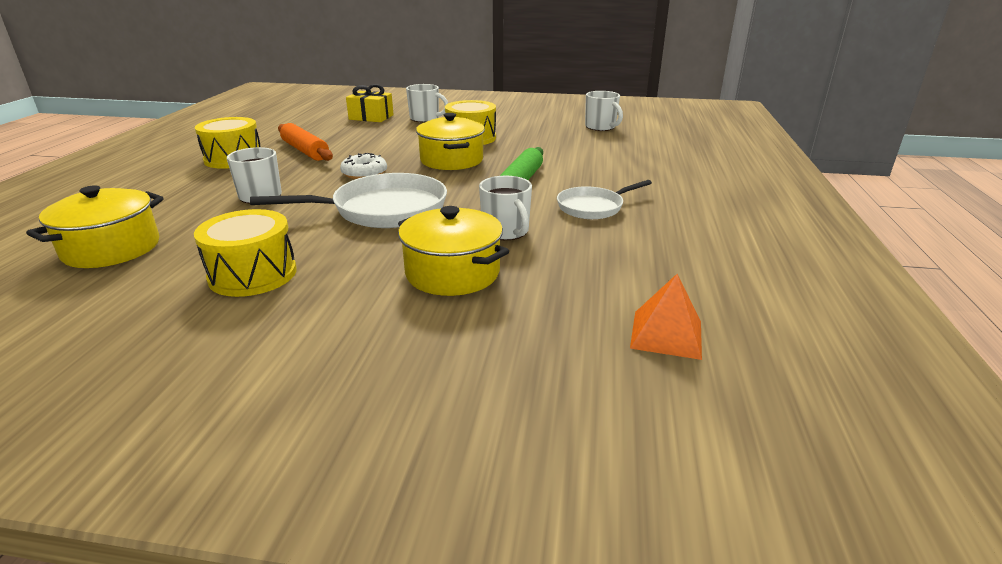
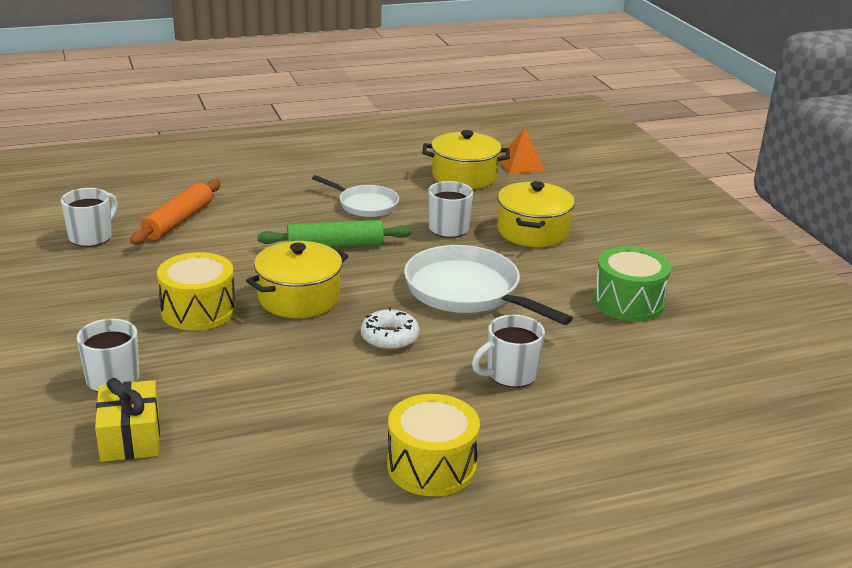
camera: 120 degrees left, 0 degrees up
(112, 249) = (688, 392): yellow pot -> yellow pot (464, 176)
(253, 274) = (628, 302): yellow drum -> green drum
(305, 151) = (349, 419): orange rolling pin -> orange rolling pin (178, 221)

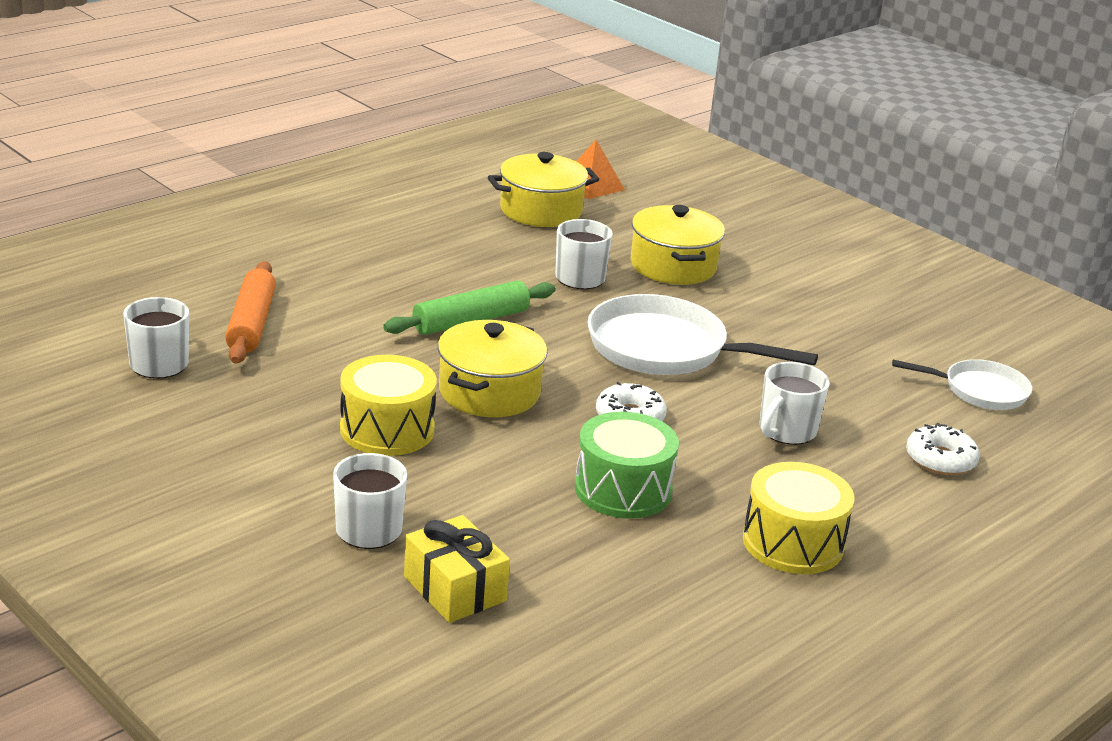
camera: 25 degrees left, 0 degrees up
(365, 205) = (459, 265): white pan -> white pan (980, 391)
(628, 302) = (835, 329): green drum -> green drum (623, 489)
(629, 426) = (940, 460): none -> white donut

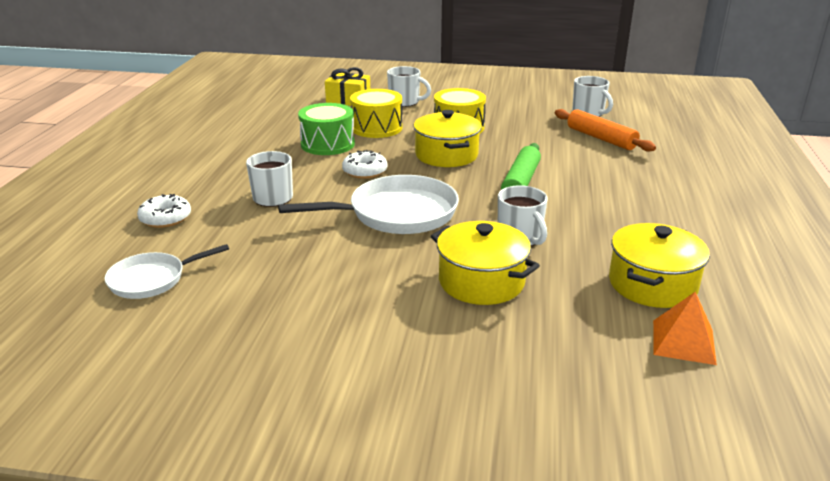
camera: 145 degrees right, 0 degrees up
(793, 543) = (228, 153): yellow drum -> yellow drum (377, 128)

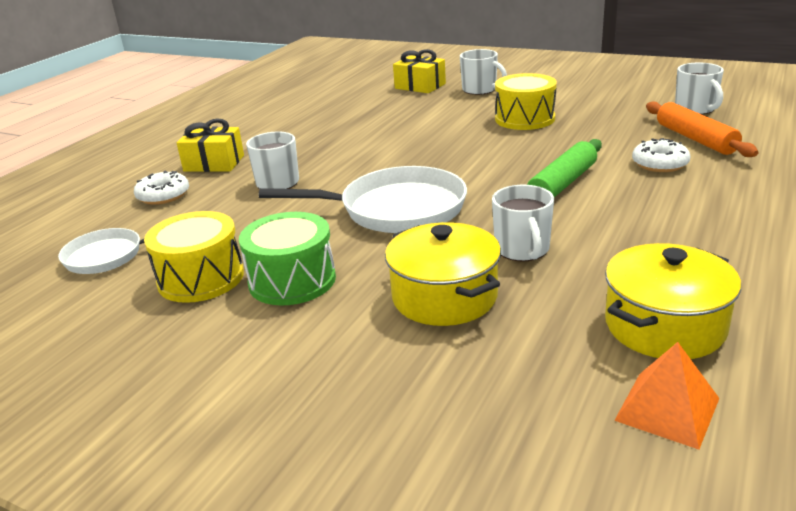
camera: 20 degrees right, 0 degrees up
(196, 183) = (214, 163): none -> yellow gift
(327, 144) = (369, 130): green drum -> green drum (292, 280)
(365, 171) = (390, 161): white donut -> white donut (660, 164)
(377, 128) = (432, 116): yellow drum -> yellow drum (201, 278)
(446, 155) = (492, 149): yellow pot -> none

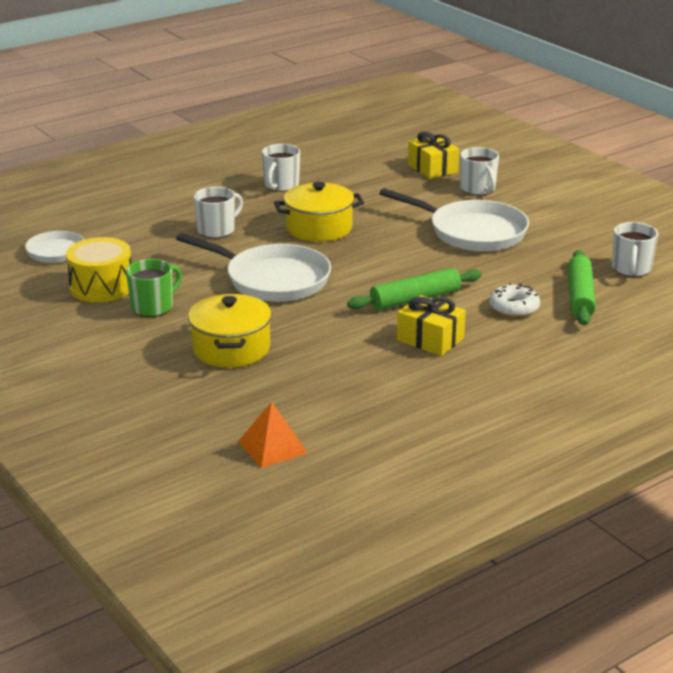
camera: 25 degrees right, 0 degrees up
(163, 195) = (130, 215): white donut -> none
(214, 163) = (188, 198): yellow gift -> yellow gift (430, 339)
(292, 280) = (153, 307): green drum -> green mug
(522, 250) = (318, 337): white mug -> white mug (281, 185)
(525, 119) = (472, 232): yellow drum -> white pan
(664, 326) = (336, 410): yellow pot -> yellow pot (319, 228)
(695, 139) = (580, 296): orange rolling pin -> green rolling pin

